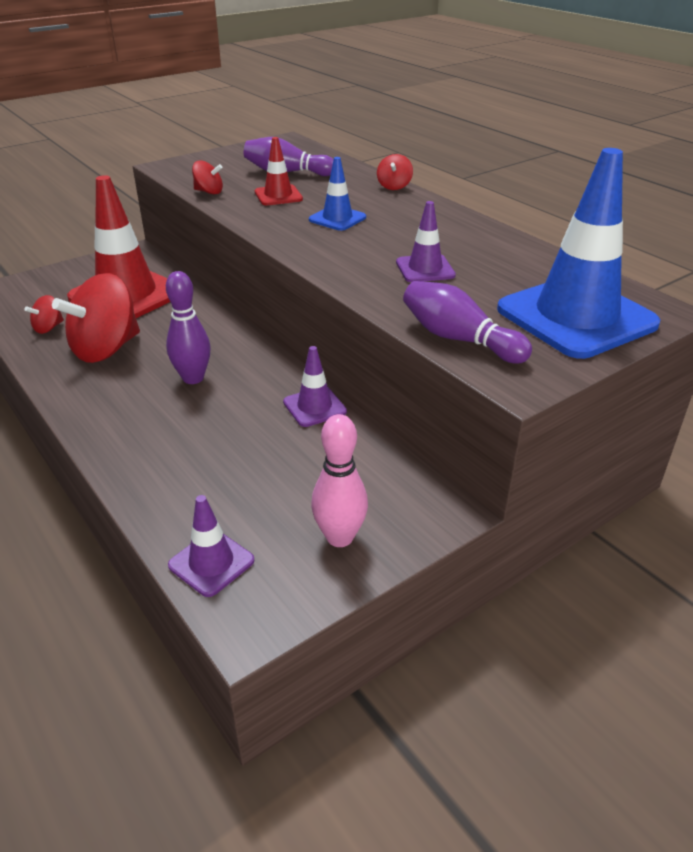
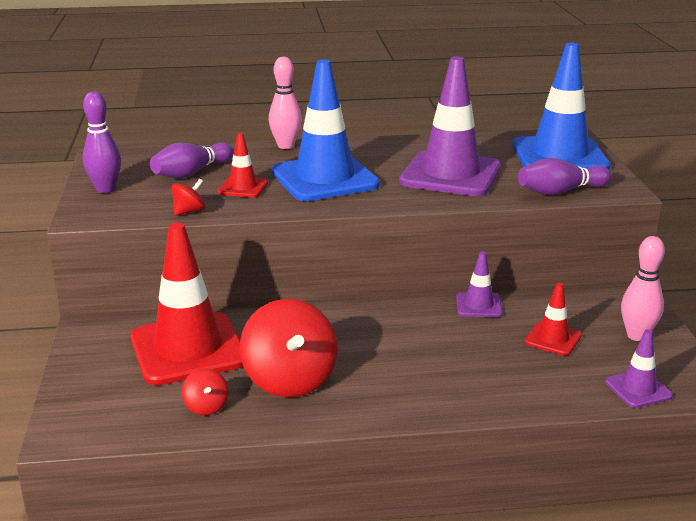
camera: 60 degrees left, 10 degrees down
(193, 378) = (388, 346): purple bowling pin -> purple bowling pin (105, 189)
(281, 473) = (553, 339): none -> red traffic cone
(337, 219) = (324, 179): blue traffic cone -> blue traffic cone, size x2.14
(394, 186) = (286, 146): red spinning top -> pink bowling pin
(425, 269) = (450, 174): purple traffic cone -> purple traffic cone, size x2.14

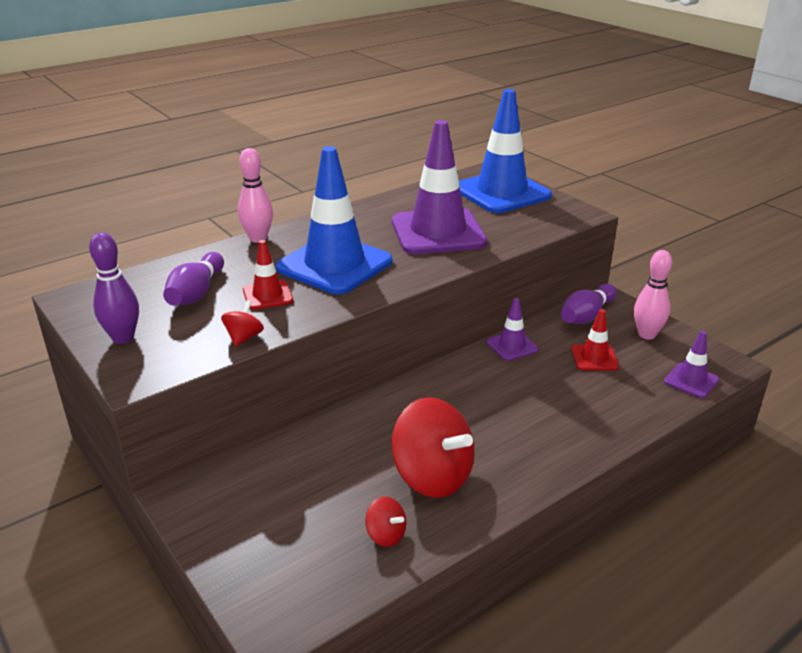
camera: 30 degrees left, 5 degrees up
(188, 349) = (308, 481): red traffic cone -> none
(560, 191) = (539, 226): purple bowling pin -> purple bowling pin (586, 316)

